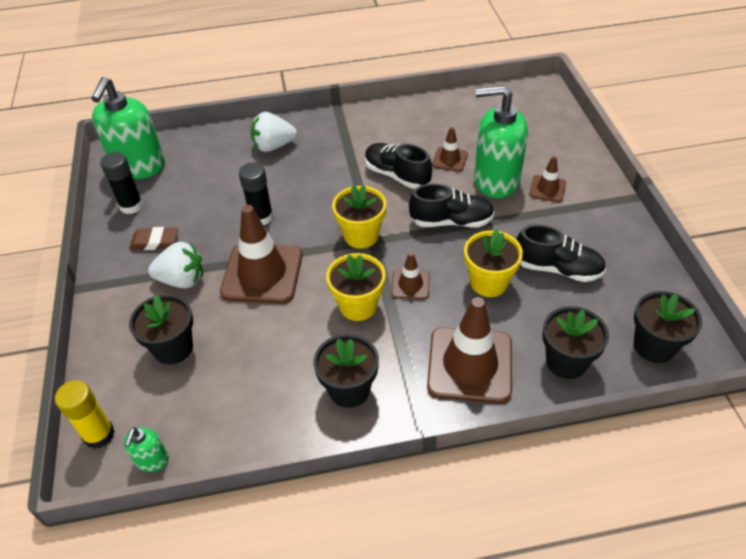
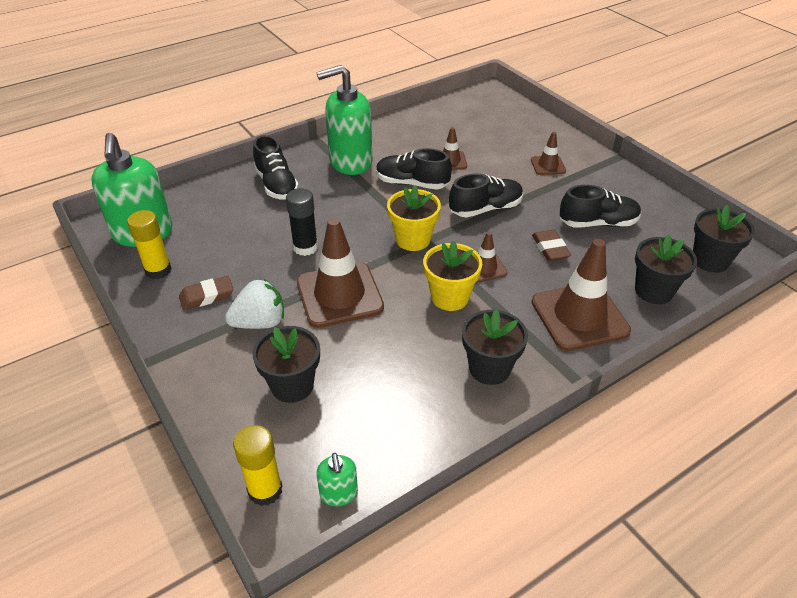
camera: 25 degrees left, 5 degrees down
(131, 206) = (158, 270): black glue stick -> yellow glue stick
(273, 146) = (276, 185): white strawberry -> black shoe
(488, 283) = (550, 248): yellow flower pot -> brown eraser
(495, 181) = (501, 169): green soap dispenser -> green soap dispenser (350, 162)

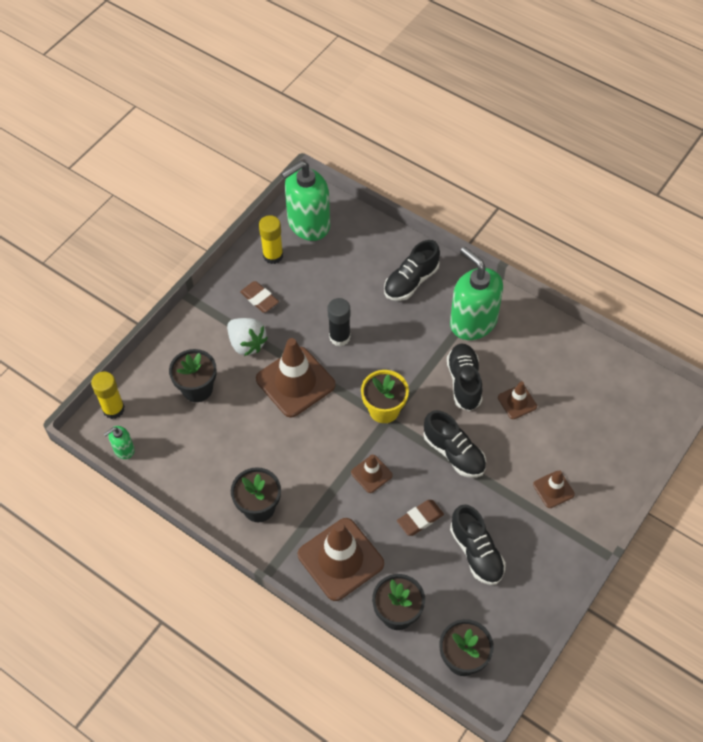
camera: 70 degrees right, 15 degrees up
(450, 297) = (324, 458): yellow flower pot -> none

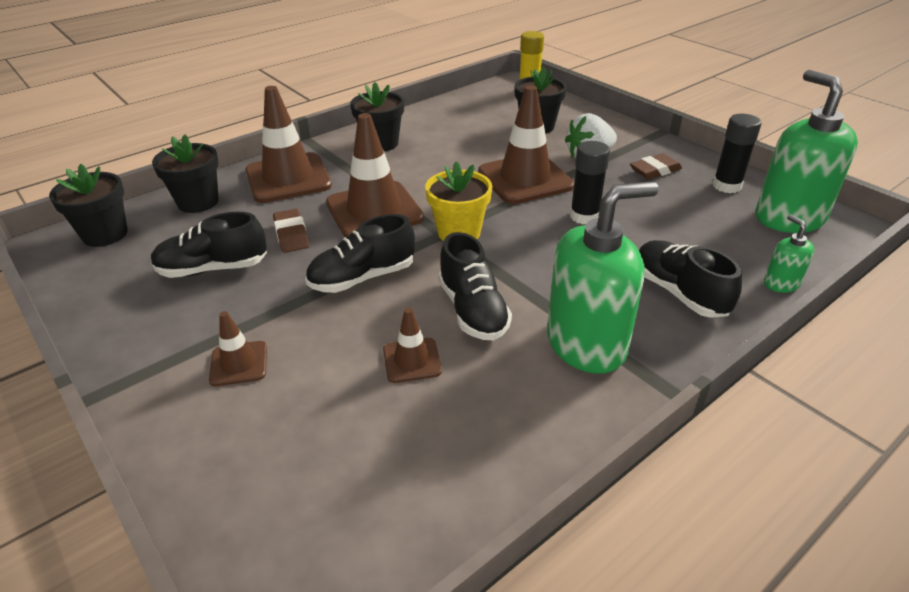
camera: 105 degrees right, 20 degrees down
(124, 449) = (483, 92): green soap dispenser -> green soap dispenser (781, 284)
(273, 255) = (726, 186): yellow glue stick -> black glue stick
(371, 474) = (374, 211): brown traffic cone -> brown traffic cone, size x2.02
(464, 382) = (473, 310): black shoe -> black shoe turned 60 degrees clockwise

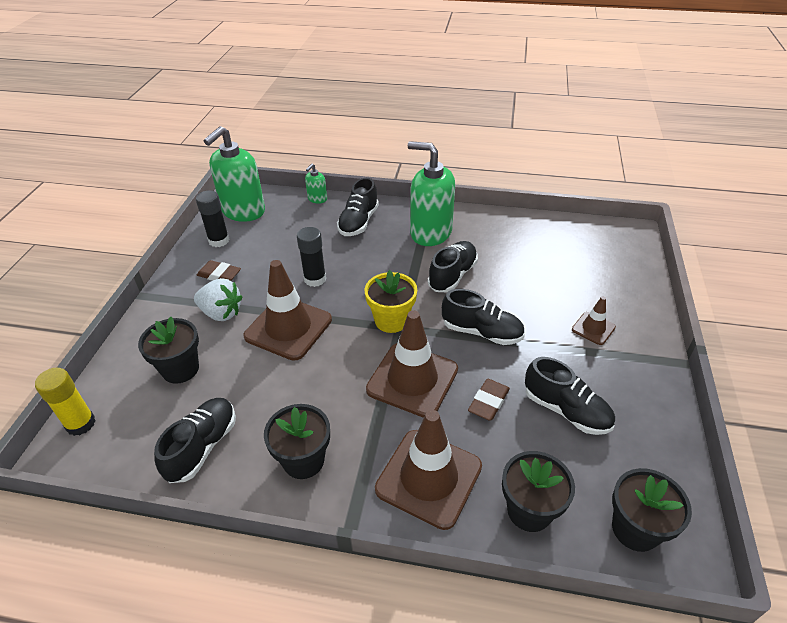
camera: 130 degrees left, 5 degrees up
(412, 360) = (509, 274): brown traffic cone -> none
(448, 118) = (202, 447): none -> black shoe

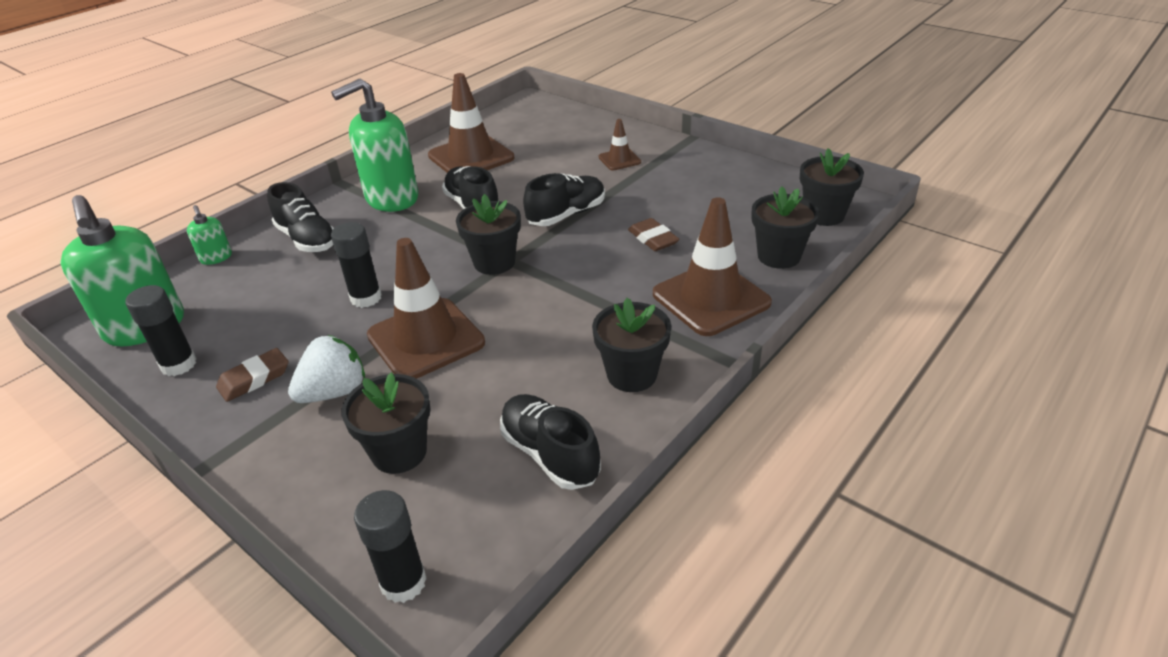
camera: 60 degrees left, 5 degrees down
(80, 424) = (403, 582): yellow glue stick -> black glue stick
(391, 320) = (494, 262): yellow flower pot -> black flower pot
(412, 379) = (587, 273): brown traffic cone -> brown traffic cone (471, 157)
(566, 410) = (694, 204): black shoe -> none

